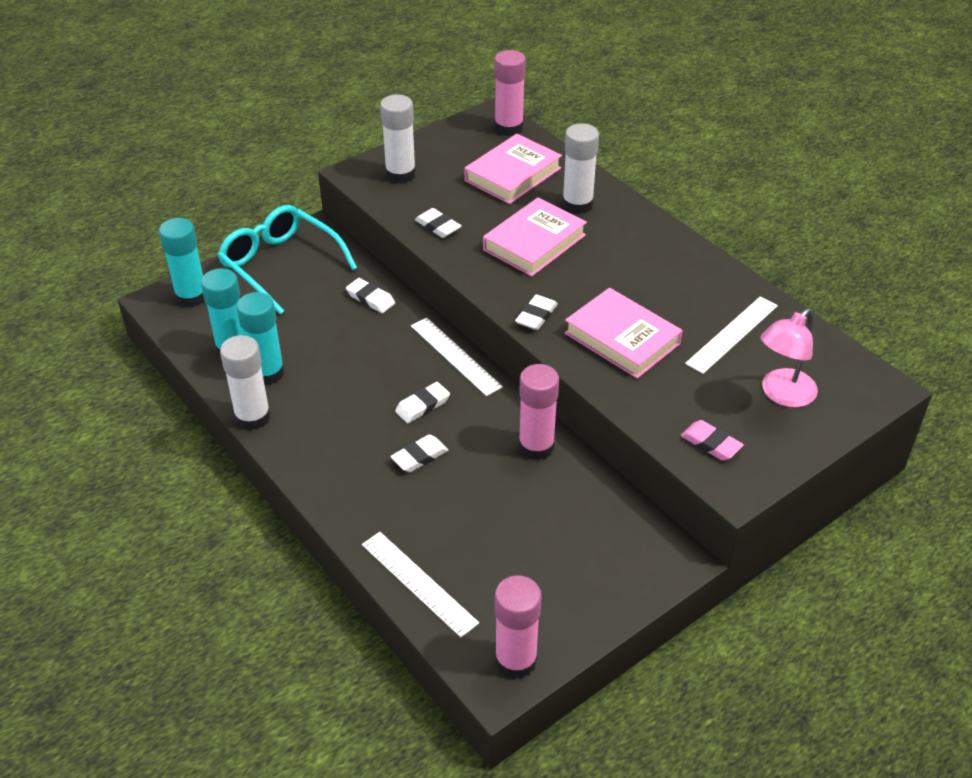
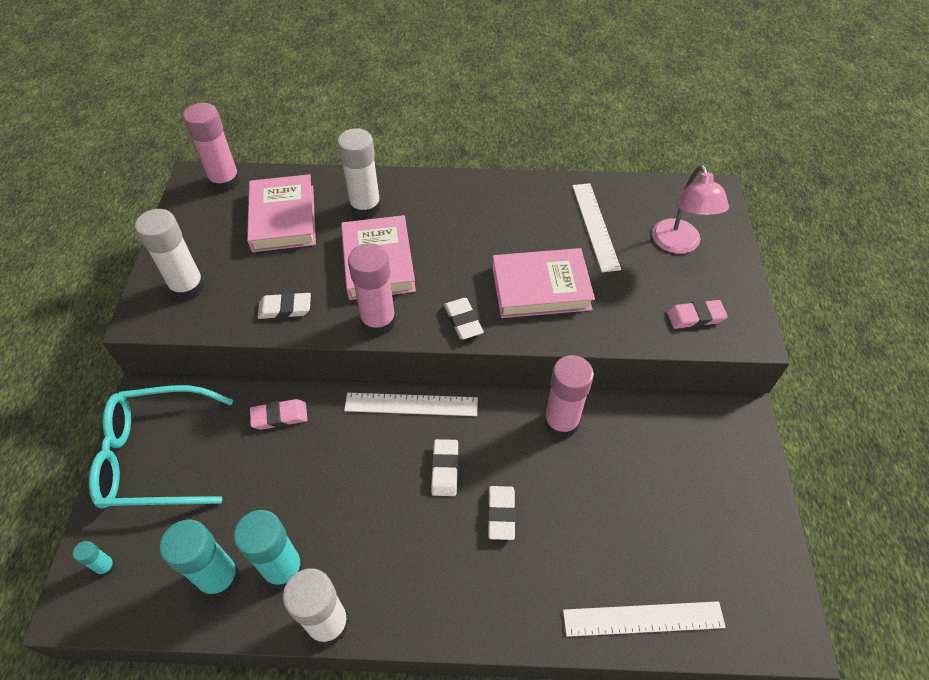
camera: 50 degrees left, 10 degrees up
(191, 297) = (106, 567): turquoise glue stick -> turquoise glue stick, size x0.47
(370, 298) = (279, 416): white eraser -> pink eraser
(516, 660) = (774, 602): pink glue stick -> pink glue stick (378, 321)

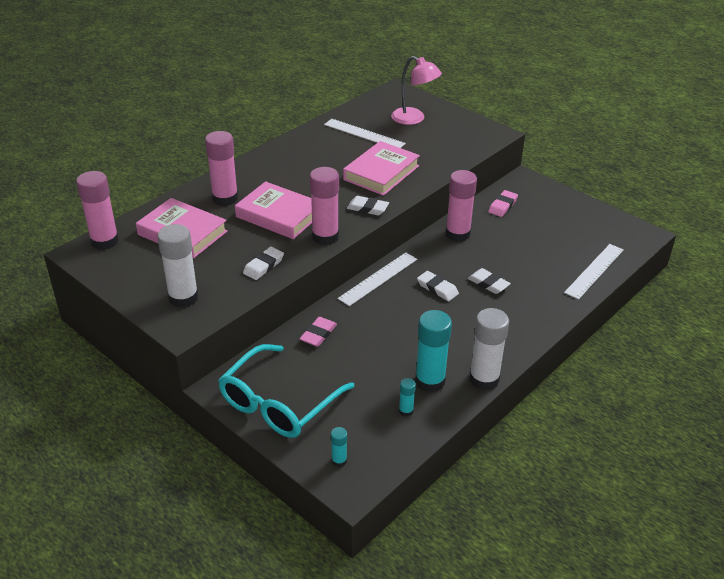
camera: 50 degrees left, 15 degrees down
(219, 578) = (406, 411): turquoise glue stick -> turquoise glue stick, size x0.47
(365, 207) = (225, 198): white glue stick -> pink glue stick
(695, 317) = (465, 141): pink eraser -> pink eraser (502, 206)

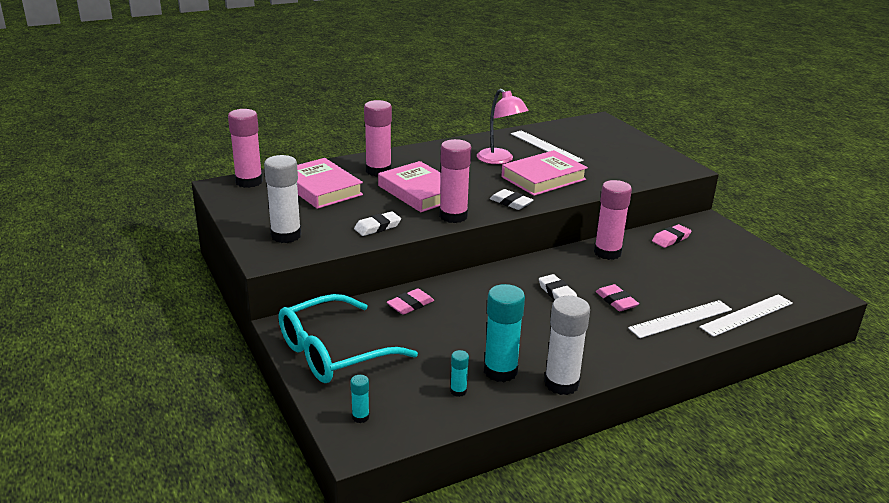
camera: 20 degrees right, 10 degrees down
(378, 278) = (500, 272): white ruler -> white ruler (681, 319)
(414, 119) = (604, 143): pink lamp -> pink lamp (500, 160)
(488, 284) = (616, 301): white eraser -> pink eraser

